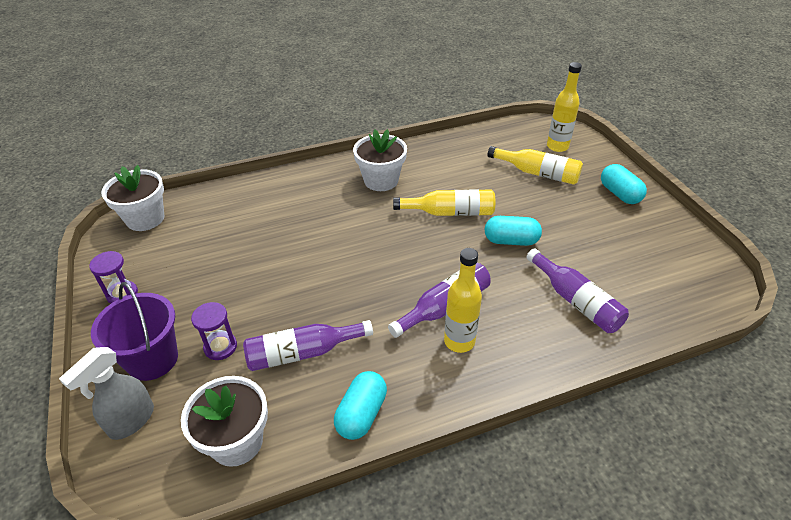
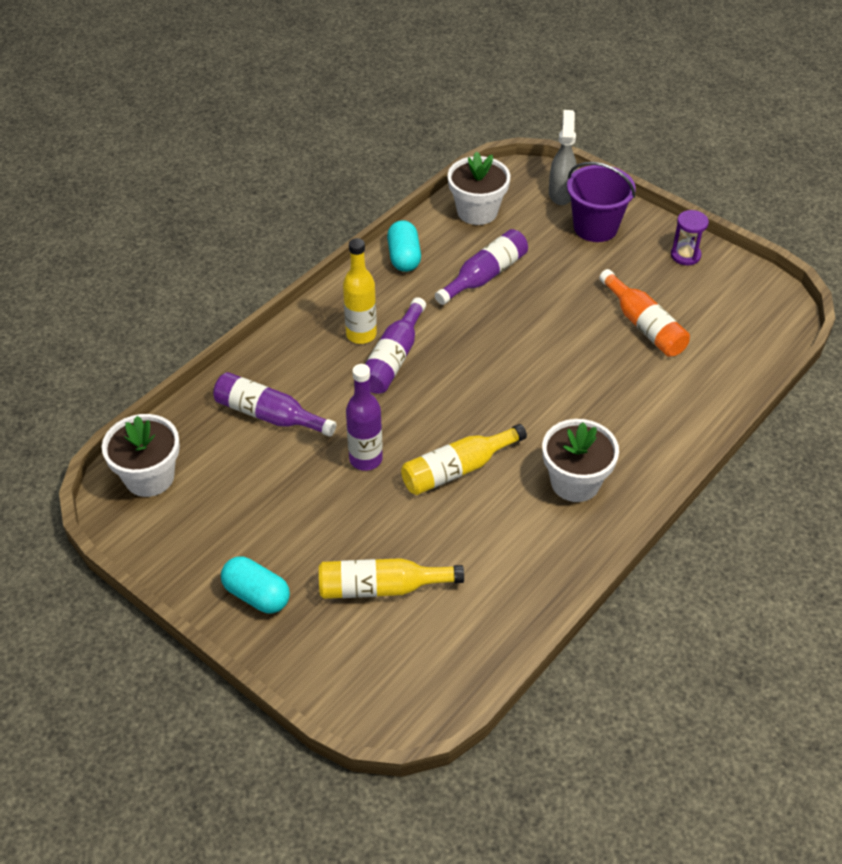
camera: 150 degrees right, 5 degrees up
(145, 218) = (770, 322): white flower pot -> white flower pot (149, 477)
(220, 347) = (554, 254): purple hourglass -> none
(228, 252) = (644, 325): none -> orange bottle
(511, 241) = (365, 459): turquoise capsule -> purple bottle
(557, 146) = (376, 662): yellow bottle -> none

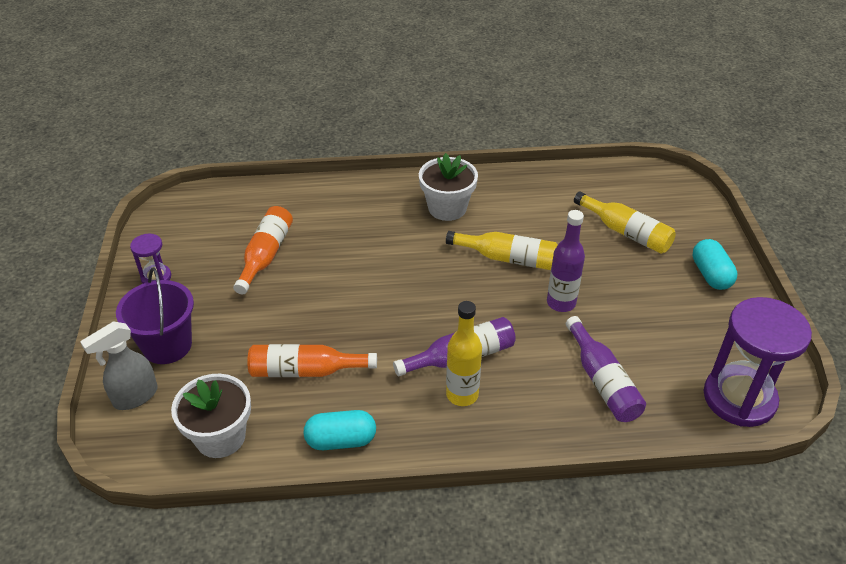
camera: 135 degrees left, 5 degrees down
(149, 477) = (739, 398): white flower pot -> purple hourglass
(404, 257) = (341, 440): turquoise capsule -> turquoise capsule turned 45 degrees clockwise
(485, 276) = (306, 371): purple bottle -> orange bottle

